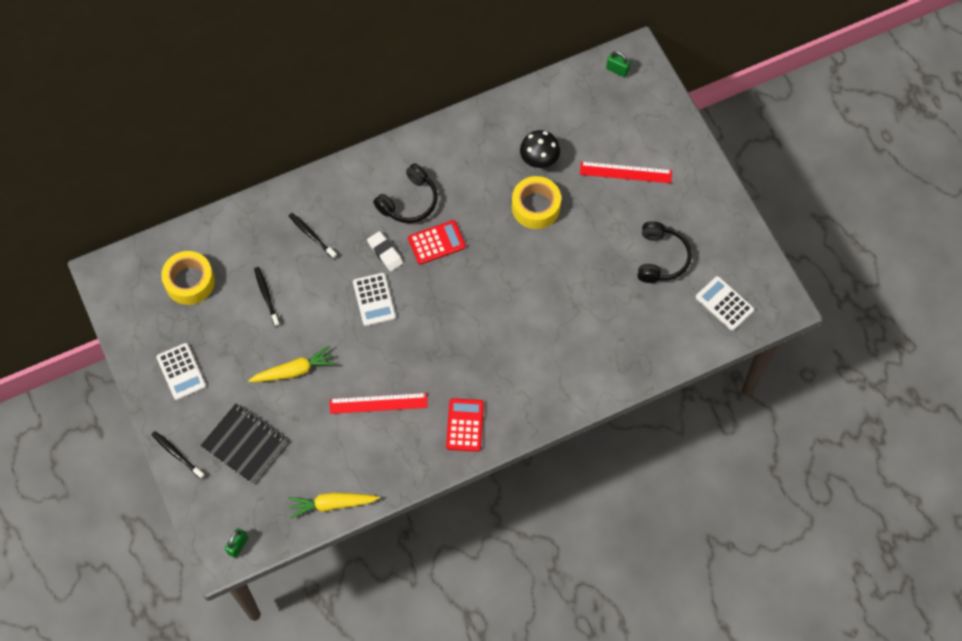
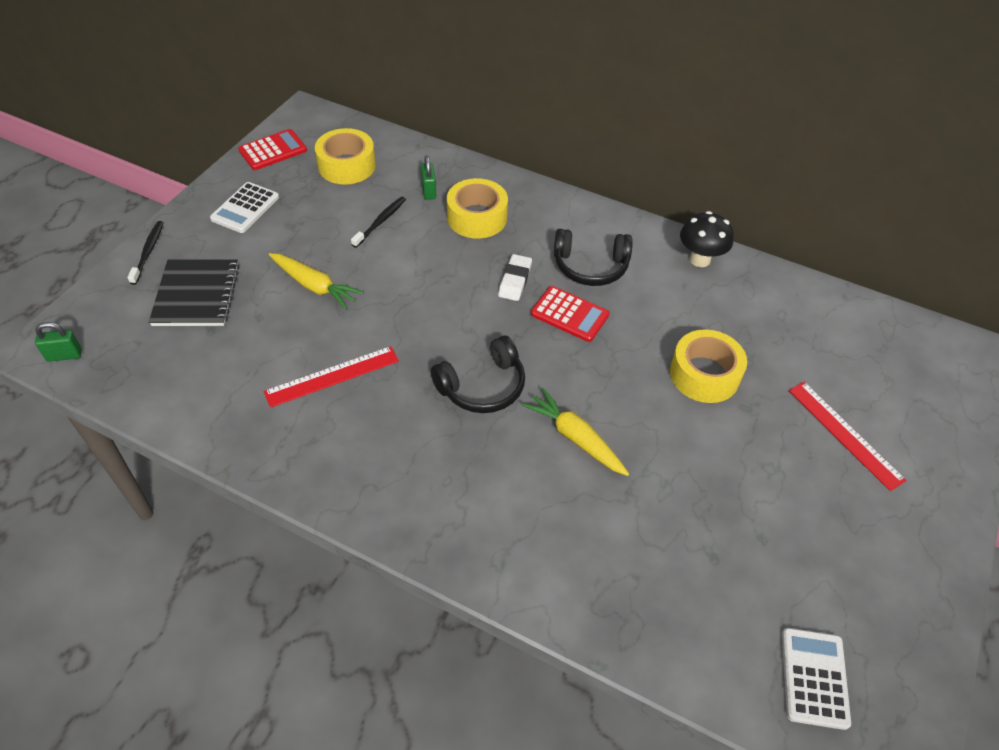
camera: 50 degrees right, 15 degrees down
(311, 235) = (477, 217): black toothbrush -> yellow tape
(332, 504) = (170, 408): yellow carrot -> yellow carrot (575, 437)
(374, 300) = (453, 302): white calculator -> none
(378, 403) = (332, 376): red ruler -> red ruler turned 75 degrees counterclockwise
(465, 425) = (370, 476): red calculator -> red calculator (273, 150)
(539, 161) = (758, 344): black mushroom -> black mushroom (699, 259)
(617, 70) = (943, 347): green padlock -> green padlock (428, 191)
(661, 258) = (788, 548): black headphones -> black headphones (482, 386)

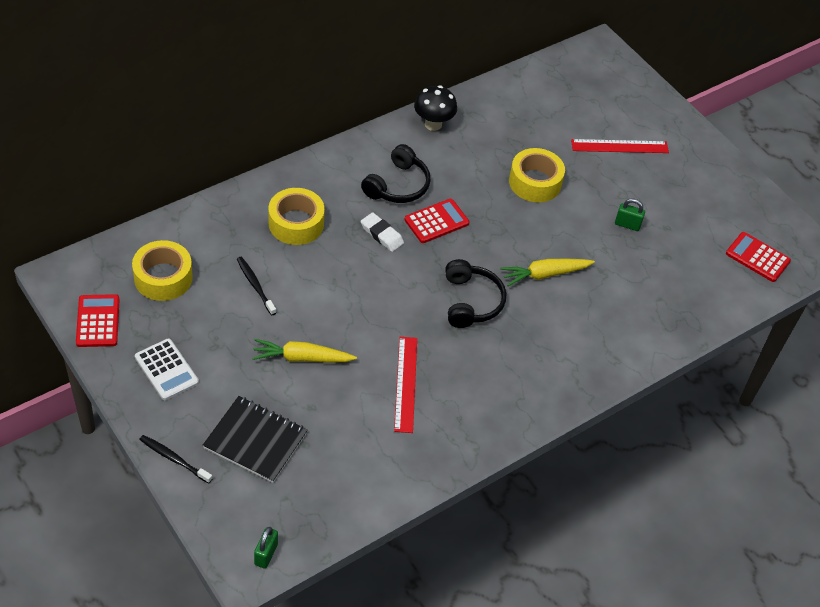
camera: 65 degrees left, 0 degrees up
(315, 286) = (301, 358): yellow carrot -> yellow carrot turned 150 degrees counterclockwise
(428, 191) = (240, 238): green padlock -> green padlock (627, 225)
(814, 677) = (757, 257): white calculator -> red calculator

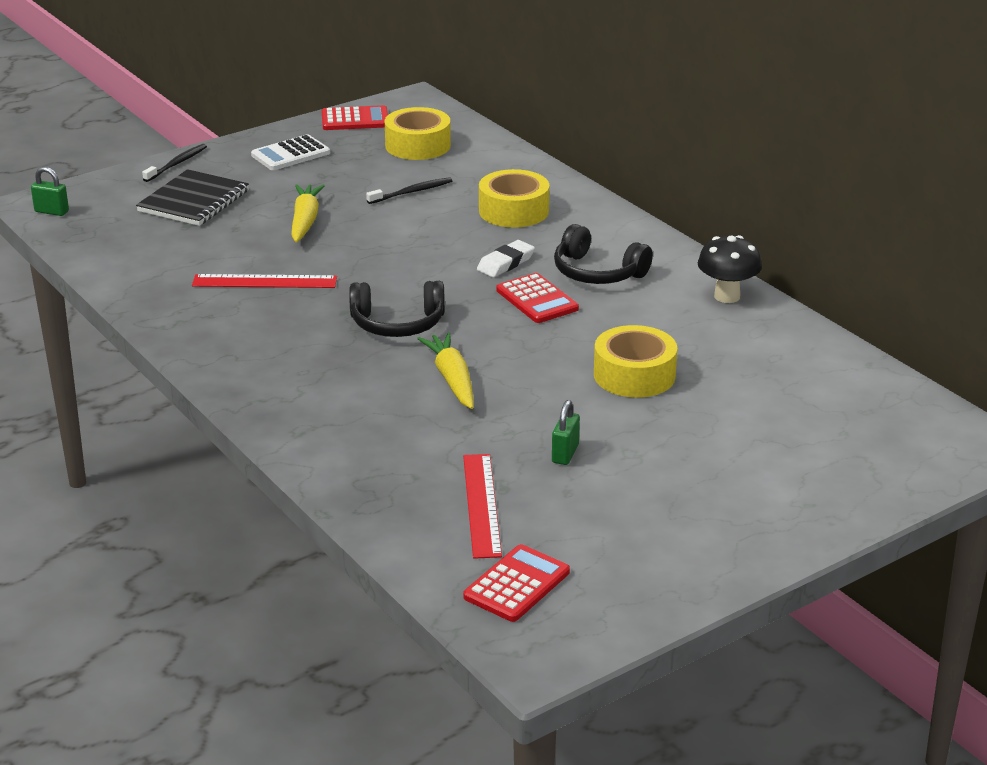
camera: 95 degrees right, 20 degrees down
(619, 146) = (741, 454): red ruler -> red ruler (481, 505)

